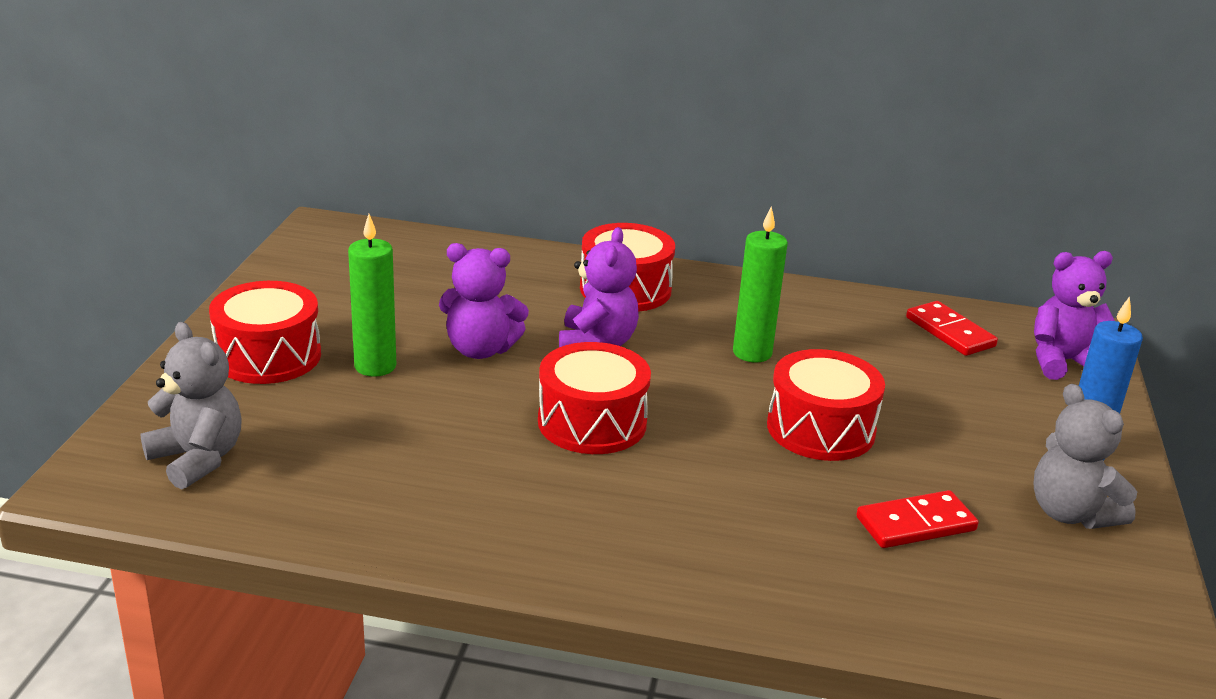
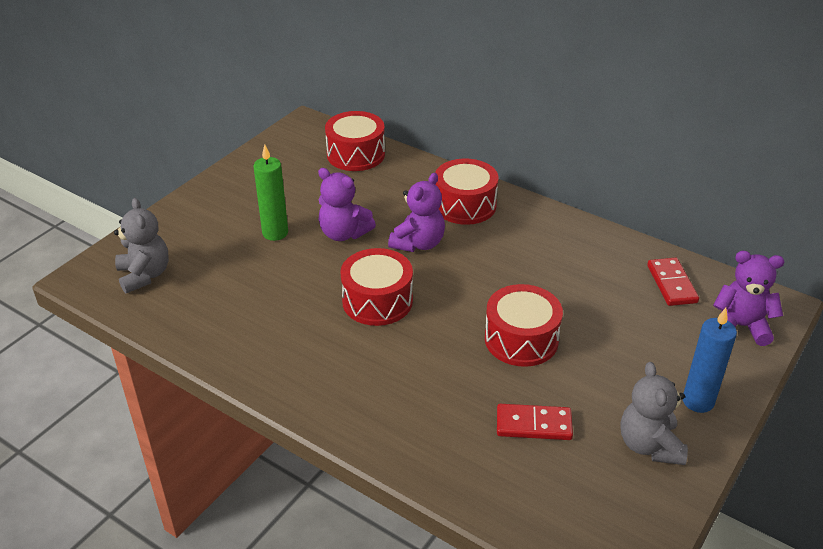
camera: 25 degrees right, 10 degrees up
(268, 356) = (220, 213): red drum -> red drum (356, 154)
(752, 353) = (516, 271): green candle -> none

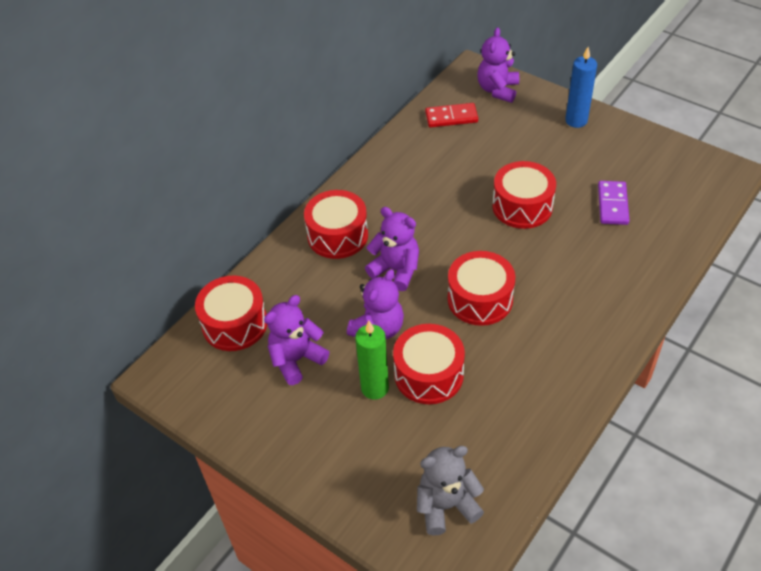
camera: 85 degrees left, 10 degrees up
(285, 265) = (428, 374): none -> red drum
(313, 188) = (296, 359): none -> purple teddy bear
(533, 425) = (612, 205): red domino -> purple domino
(649, 445) = (621, 148): grey teddy bear -> none

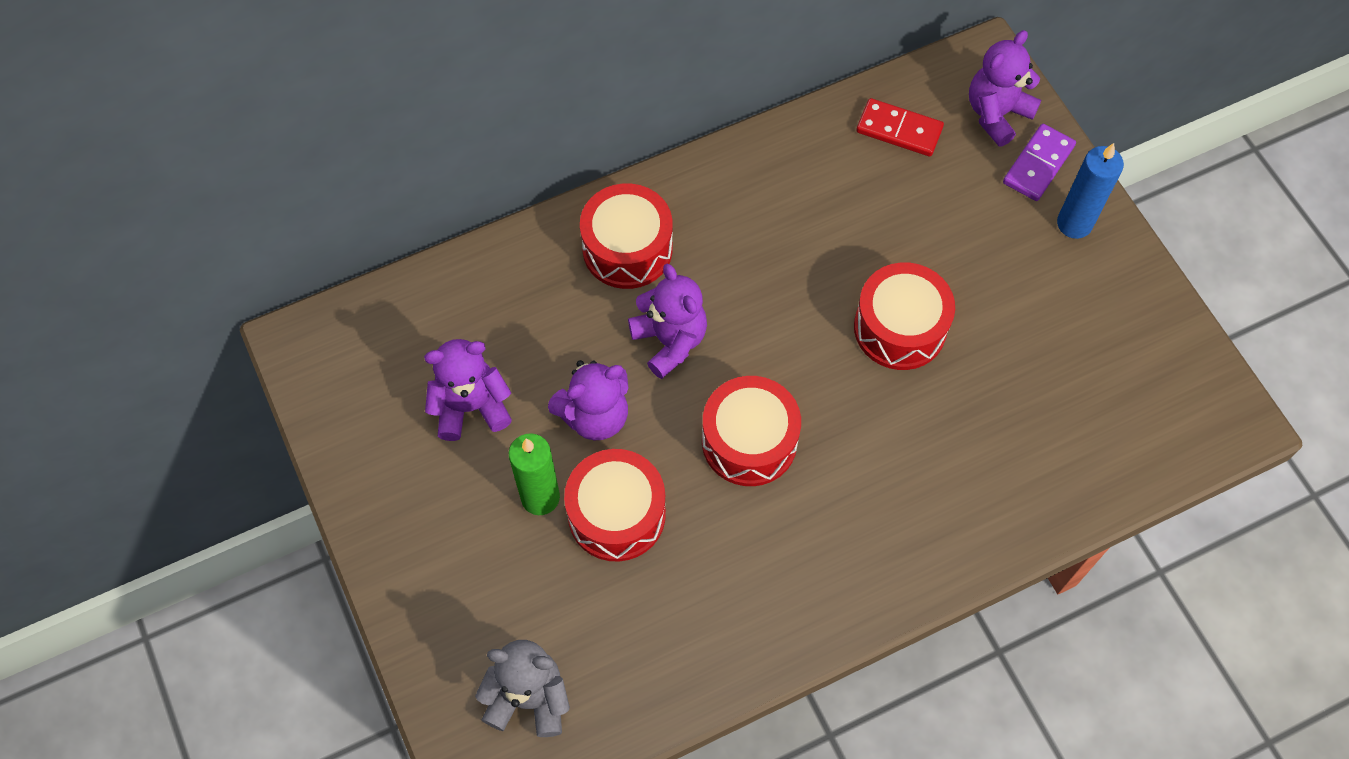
camera: 25 degrees right, 15 degrees up
(235, 324) = (426, 316): red drum -> none
(612, 205) = (1027, 389): purple domino -> purple domino (1038, 165)

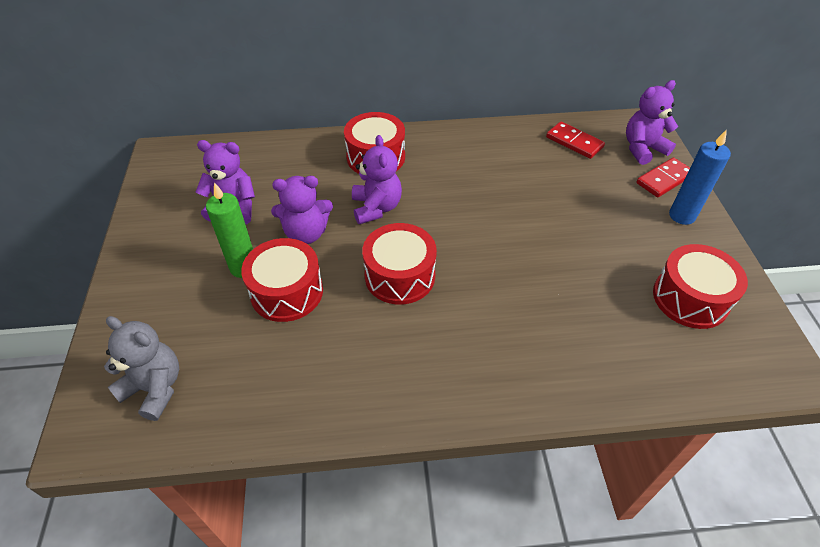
camera: 20 degrees right, 15 degrees down
(900, 328) = (535, 241): red drum -> red drum (690, 298)
(1038, 165) = (664, 179): purple domino -> red domino

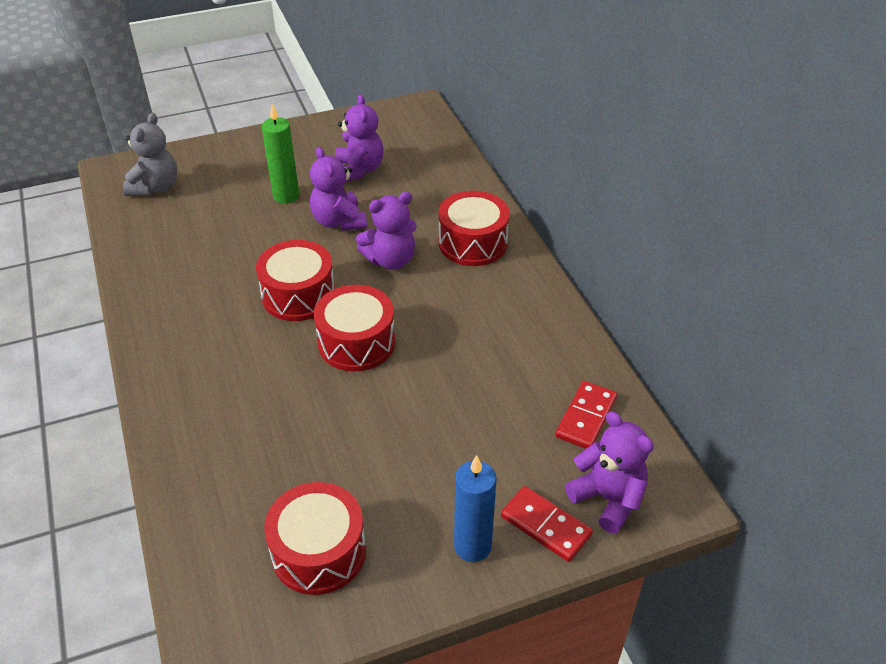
camera: 75 degrees right, 5 degrees down
(287, 292) = (263, 228): red drum -> red drum (356, 342)

